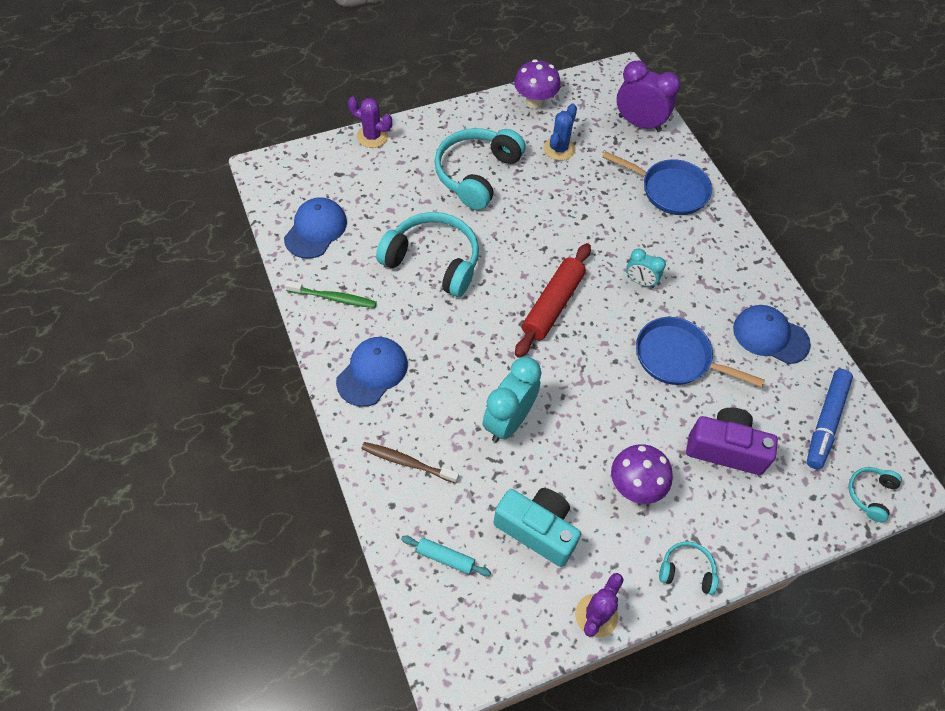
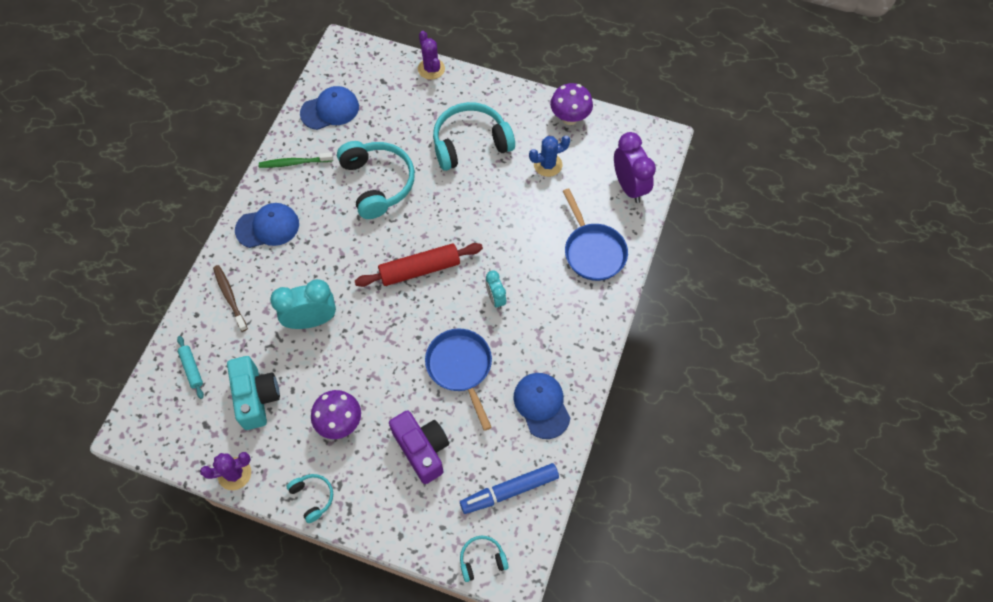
camera: 45 degrees right, 5 degrees up
(333, 298) = (294, 163): green toothbrush -> green toothbrush turned 120 degrees clockwise

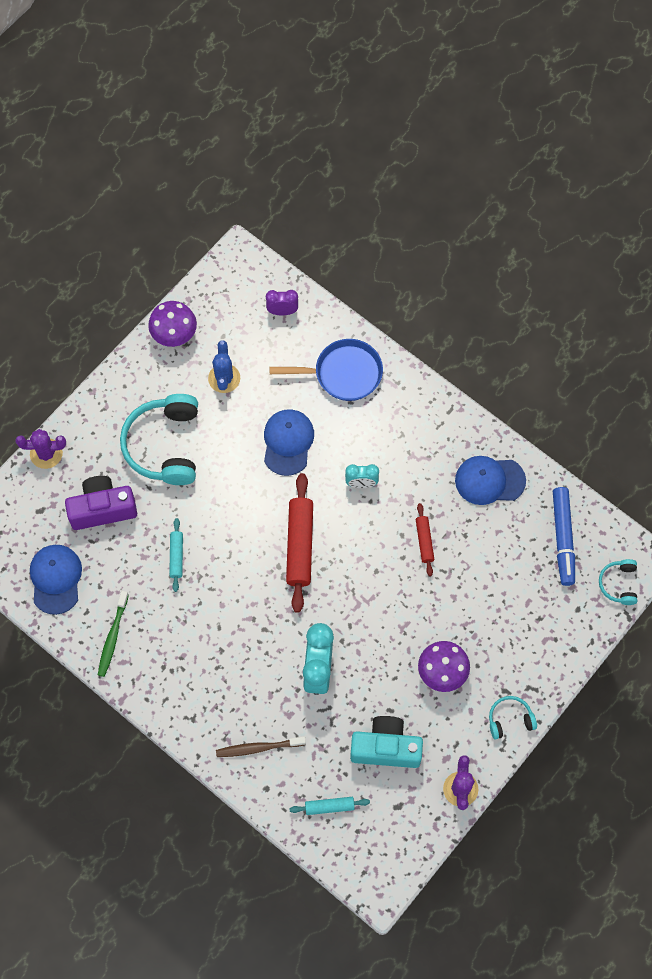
camera: 70 degrees left, 5 degrees up
(268, 227) = (186, 687): blue cap -> blue cap (288, 442)
(377, 183) = (176, 556): turquoise headphones -> turquoise rolling pin
(422, 449) = (496, 603): purple camera -> purple camera (102, 509)
(461, 368) = (424, 541): blue pan -> red rolling pin
(629, 186) = (282, 311): purple clock -> purple clock, size x0.56

